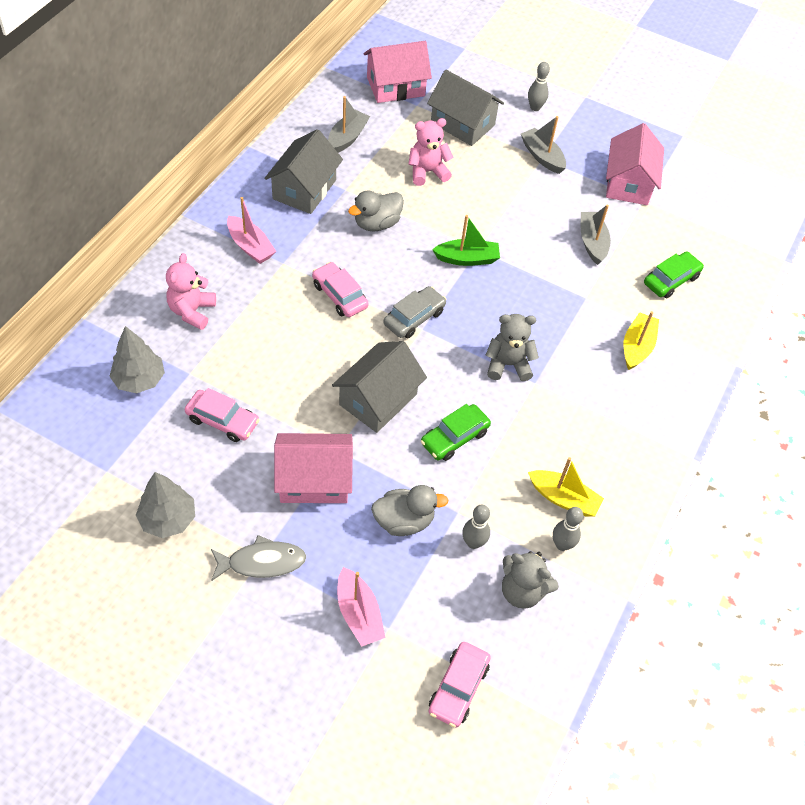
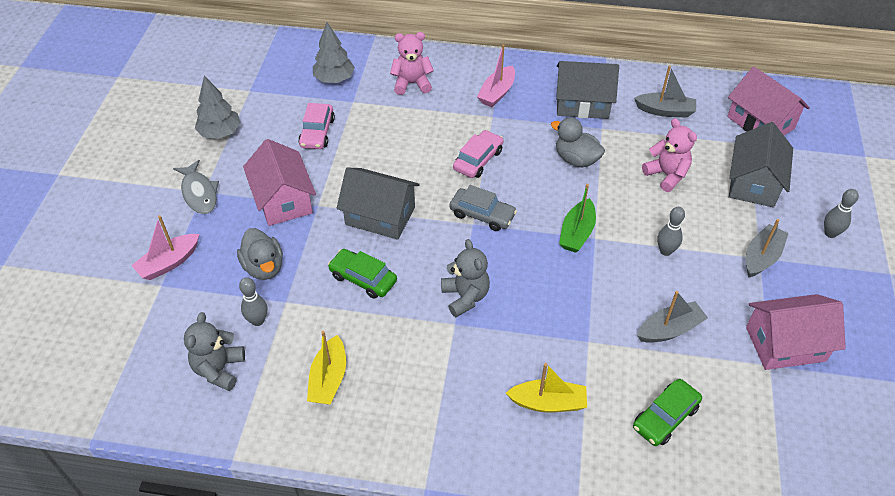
camera: 75 degrees right, 5 degrees down
(458, 688) = (116, 346): pink car -> none
(467, 259) = (577, 233): green boat -> green boat turned 45 degrees clockwise
(562, 544) = (277, 389): grey bowling pin -> grey bowling pin (665, 251)
(671, 280) = (665, 417): green car -> green car turned 105 degrees clockwise

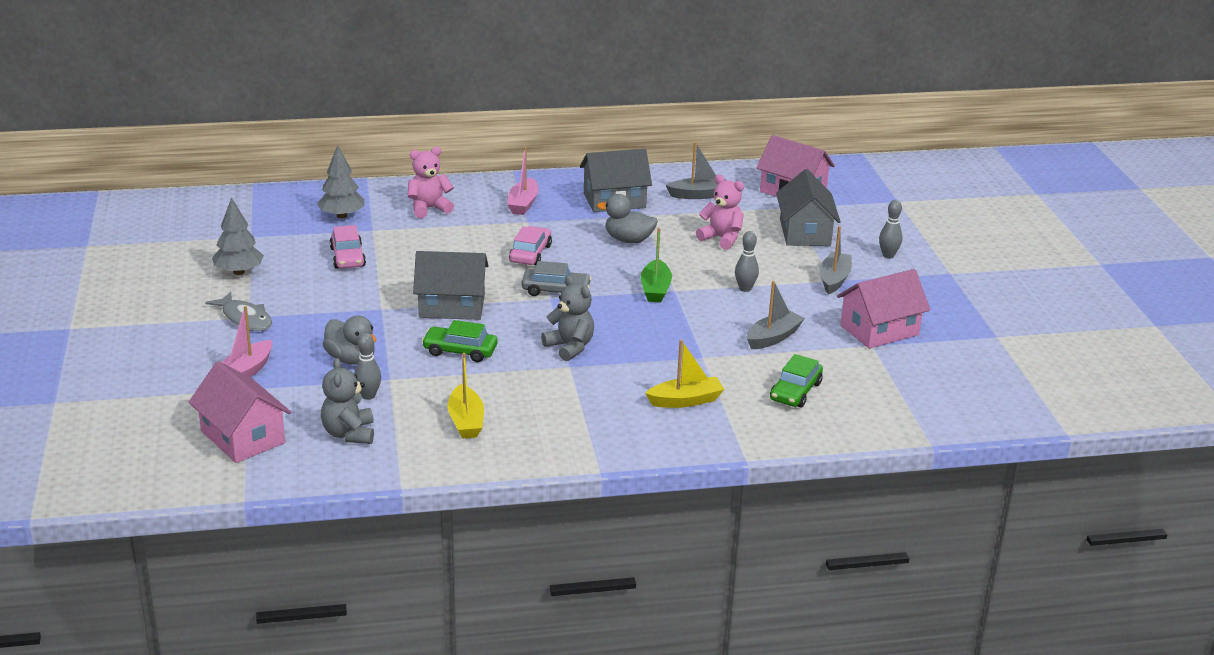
camera: 20 degrees left, 20 degrees down
(283, 200) = (342, 310): pink house -> pink house (243, 437)

